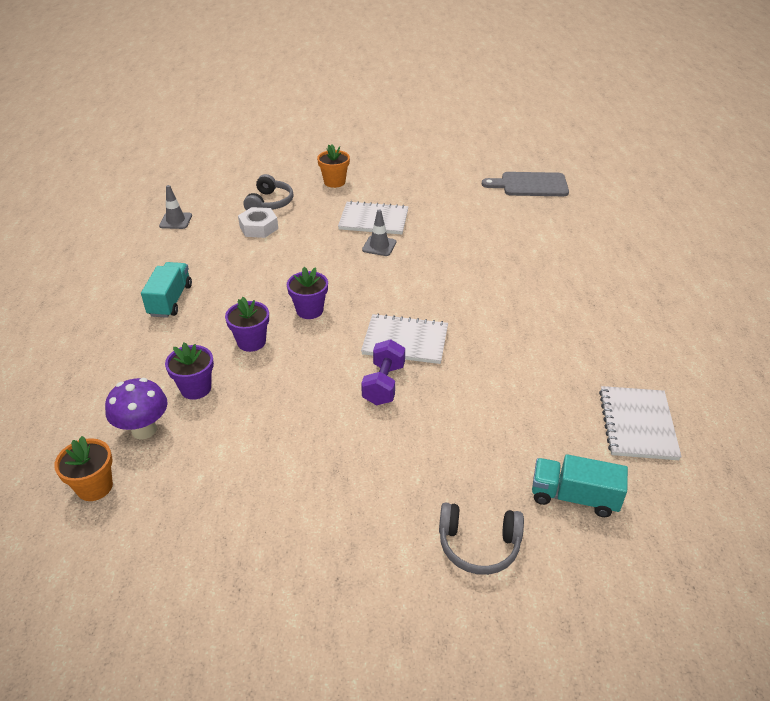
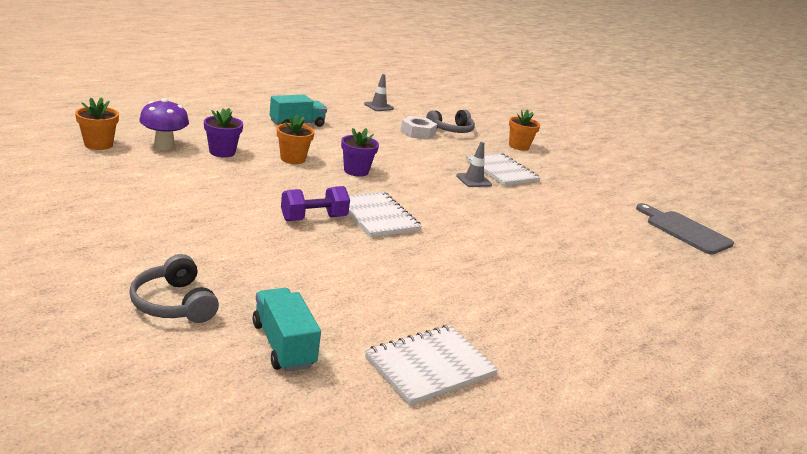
camera: 45 degrees right, 15 degrees down
(251, 342) = (293, 159): purple flower pot -> orange flower pot

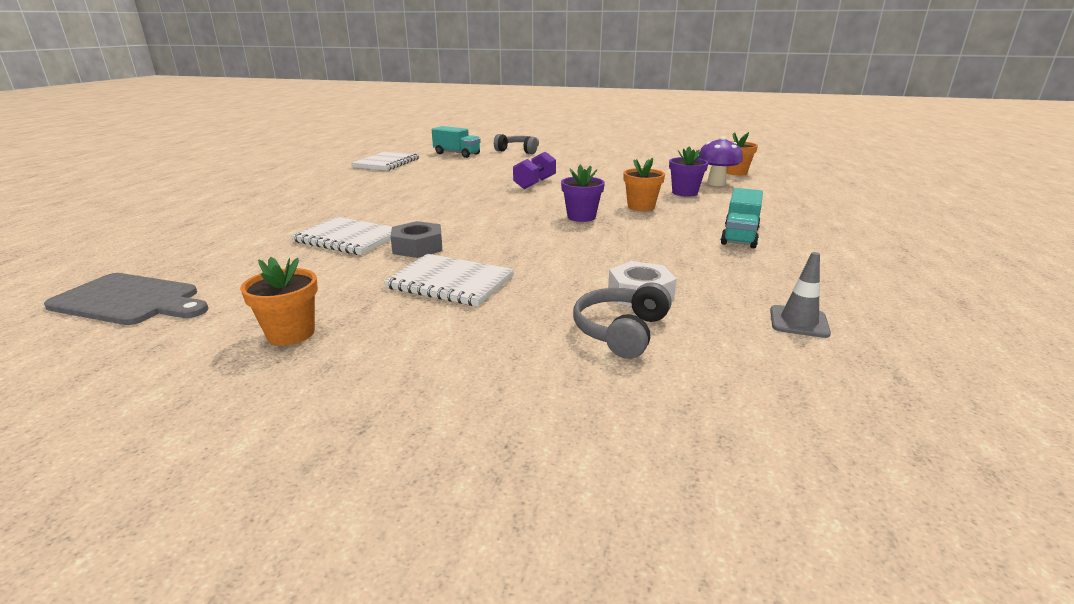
camera: 150 degrees right, 0 degrees up
(377, 216) = (502, 196): white notebook -> white notebook (349, 238)
(473, 180) = (469, 254): grey traffic cone -> none
(502, 198) = (418, 247): none -> grey nut
(519, 146) = (472, 358): orange flower pot -> orange flower pot (291, 333)

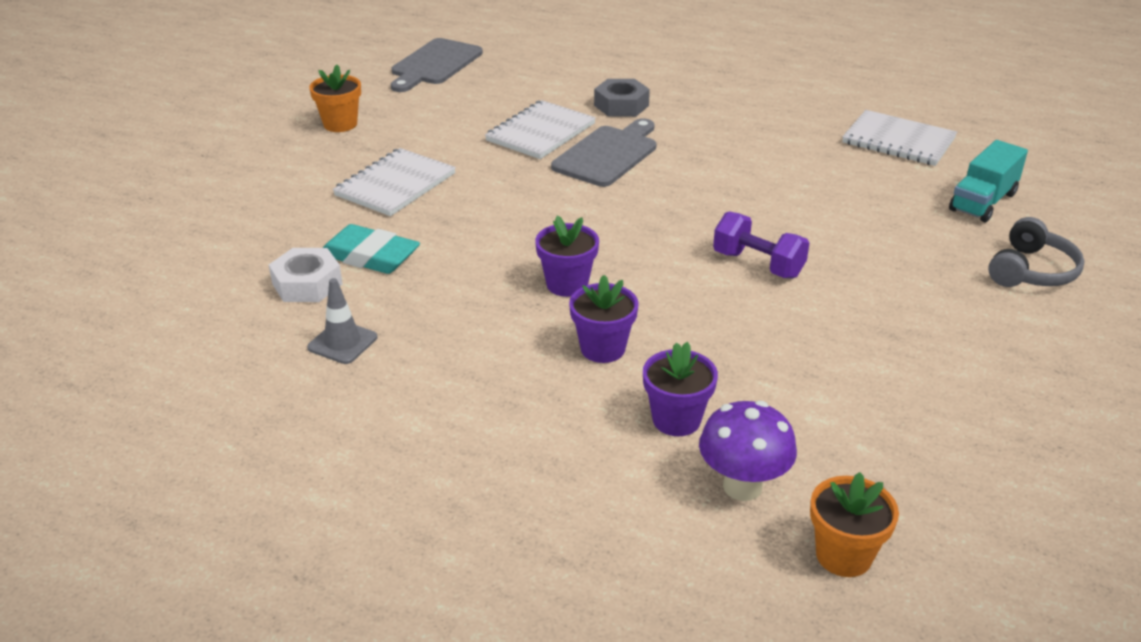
camera: 100 degrees right, 10 degrees up
(395, 217) = (608, 154): none -> grey cutting board
(418, 247) = (497, 168): grey nut -> grey nut (621, 105)
(581, 276) = (370, 256): none -> turquoise eraser
(621, 331) = (245, 259): grey headphones -> none
(641, 206) = (602, 348): orange flower pot -> purple flower pot
(739, 236) = (432, 410): turquoise truck -> none
(798, 322) = (187, 366): grey traffic cone -> grey traffic cone (342, 342)

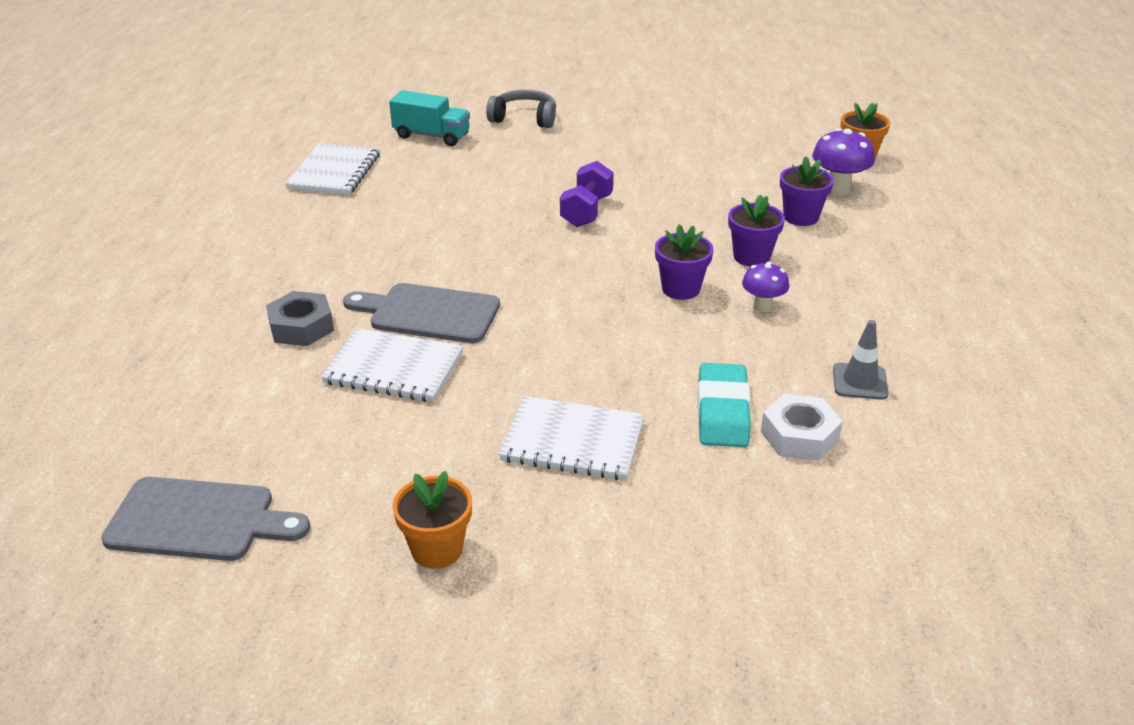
camera: 110 degrees left, 0 degrees up
(503, 325) = (762, 306): none -> purple mushroom

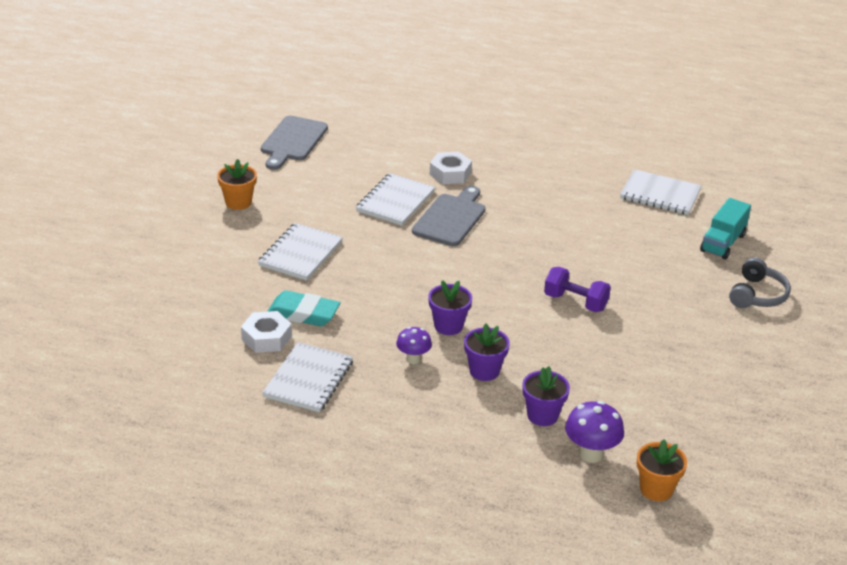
camera: 100 degrees right, 0 degrees up
(301, 327) = (450, 173): grey nut -> white nut
(860, 382) = (308, 379): grey traffic cone -> white notebook

